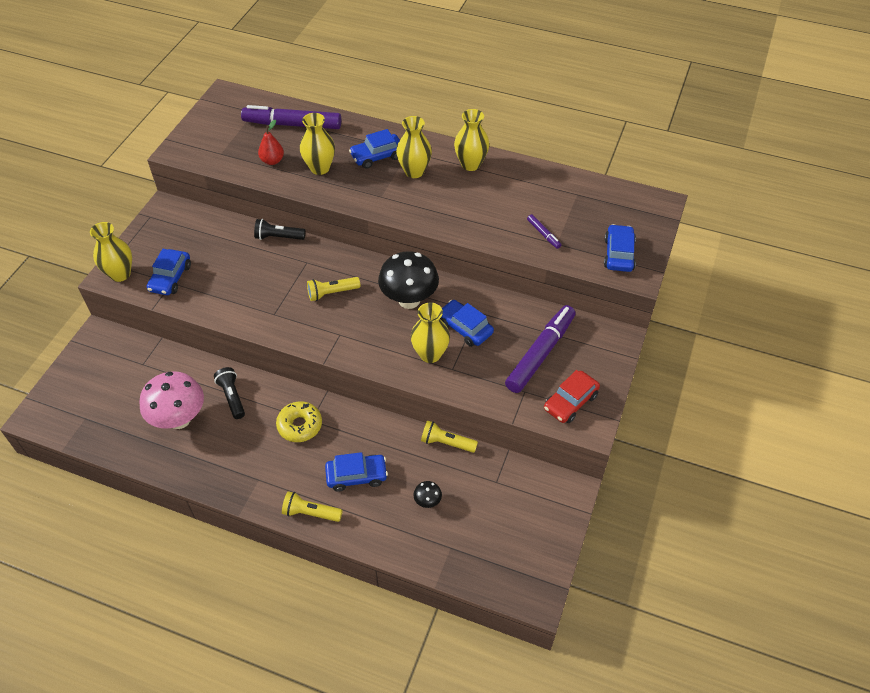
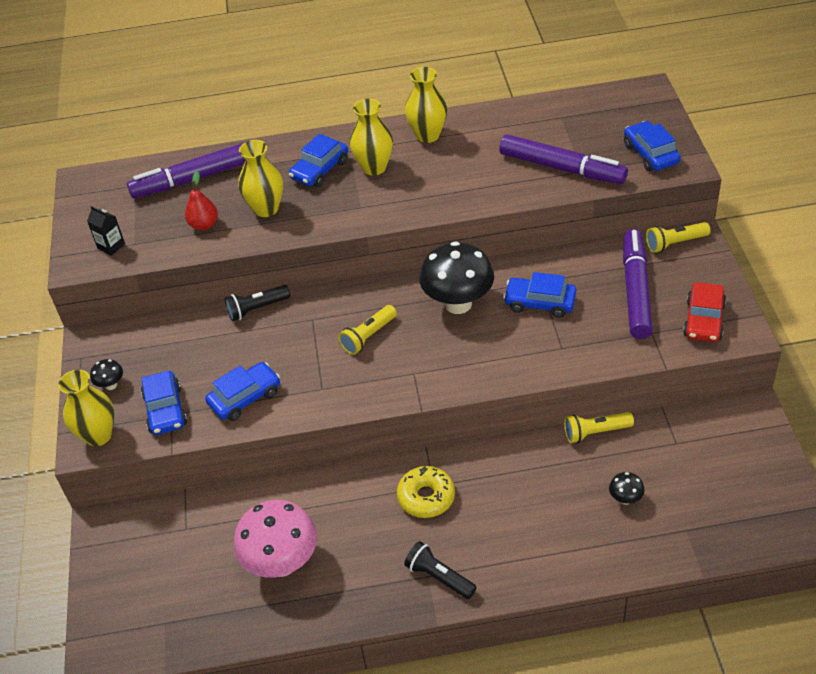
camera: 25 degrees left, 5 degrees down
(153, 244) = (111, 385): none -> black mushroom
(205, 148) = (111, 246): none -> black carton
(232, 397) = (324, 508): black flashlight -> black flashlight (439, 577)
(310, 513) = (514, 578): yellow flashlight -> yellow flashlight (675, 243)
(356, 476) = (531, 514): blue car -> blue car (245, 397)
(430, 354) = (527, 345): yellow vase -> none
(543, 234) = (562, 168): purple marker -> purple marker, size x2.27

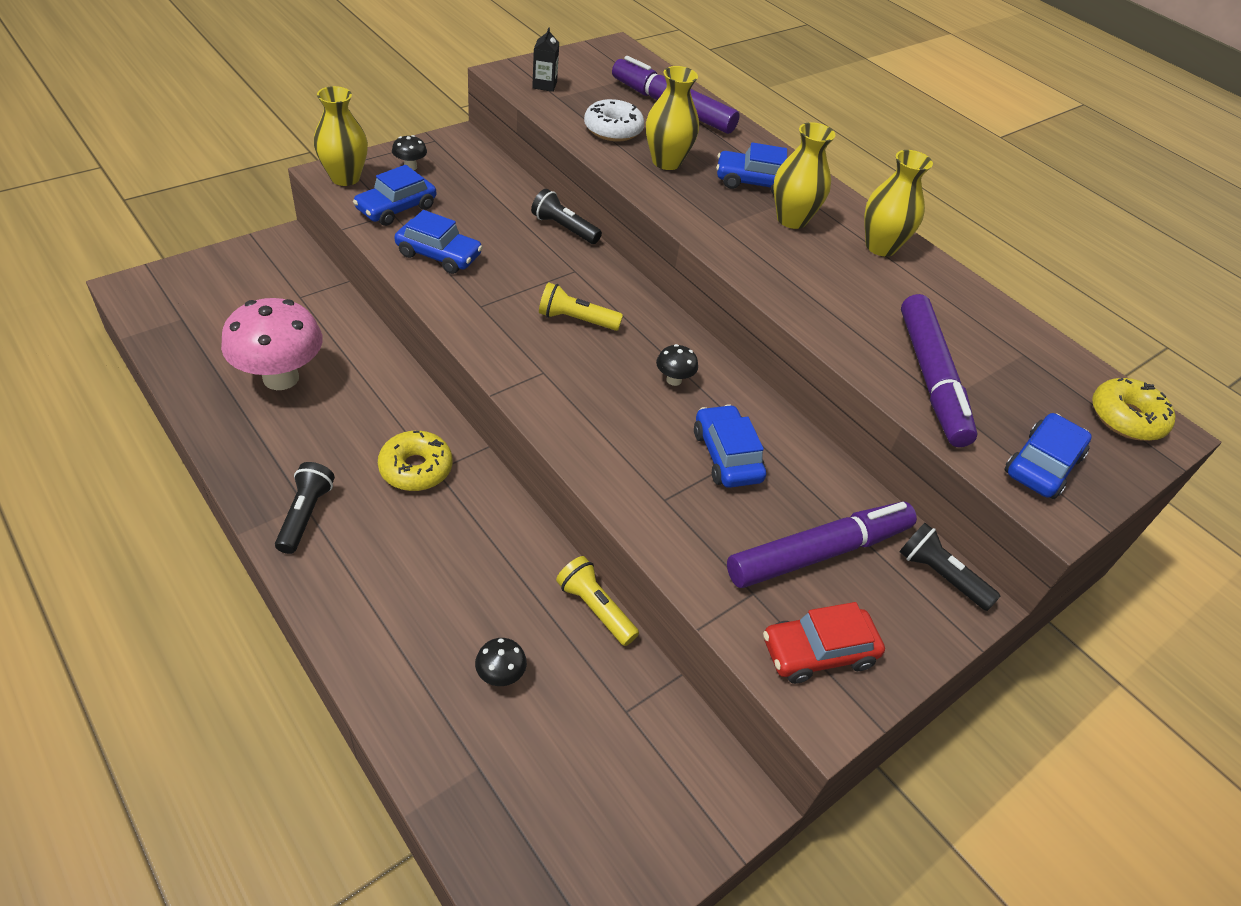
camera: 50 degrees right, 0 degrees up
(204, 225) = (613, 129): red pear -> white donut
(458, 304) = (674, 380): black mushroom -> black mushroom, size x0.43
(631, 101) = (1126, 418): none -> yellow donut
(675, 243) = (940, 575): yellow flashlight -> black flashlight

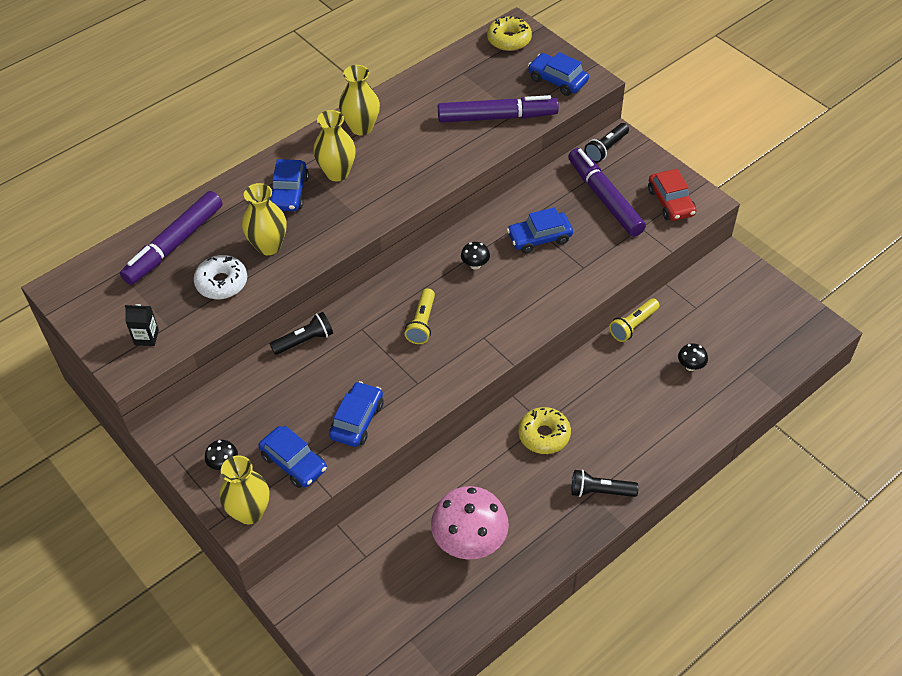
camera: 85 degrees left, 5 degrees up
(564, 228) = (304, 340): black flashlight -> black flashlight turned 150 degrees counterclockwise

